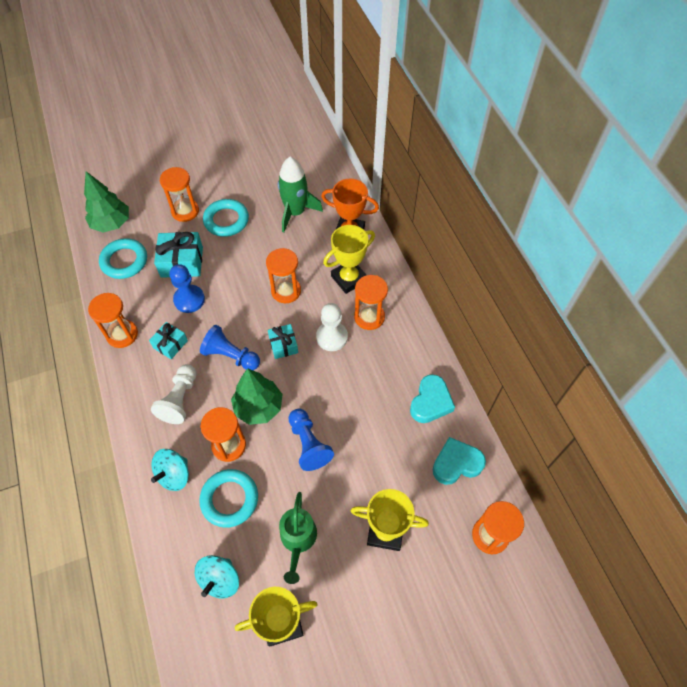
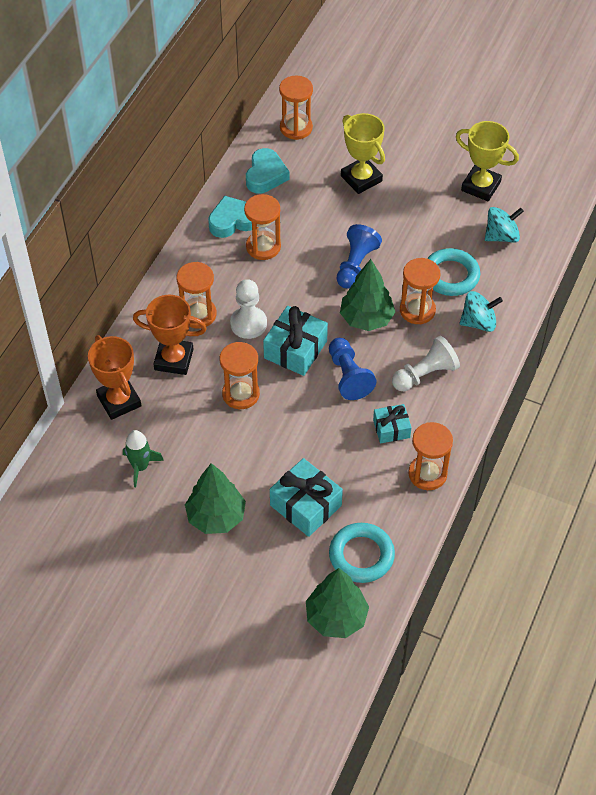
camera: 135 degrees left, 5 degrees down
(185, 211) = (246, 566): orange hourglass -> orange hourglass (263, 247)
(189, 300) = (335, 458): blue pawn -> none
(226, 220) = (216, 517): turquoise ring -> green tree
(283, 345) = (295, 349): turquoise gift -> turquoise gift, size x1.65
(295, 212) = (140, 467): green rocket -> green rocket, size x0.63
(298, 540) = (426, 217): green watering can -> none
(349, 279) = (174, 359): yellow trophy -> orange trophy
(456, 464) = (265, 175): turquoise heart -> turquoise heart turned 105 degrees counterclockwise

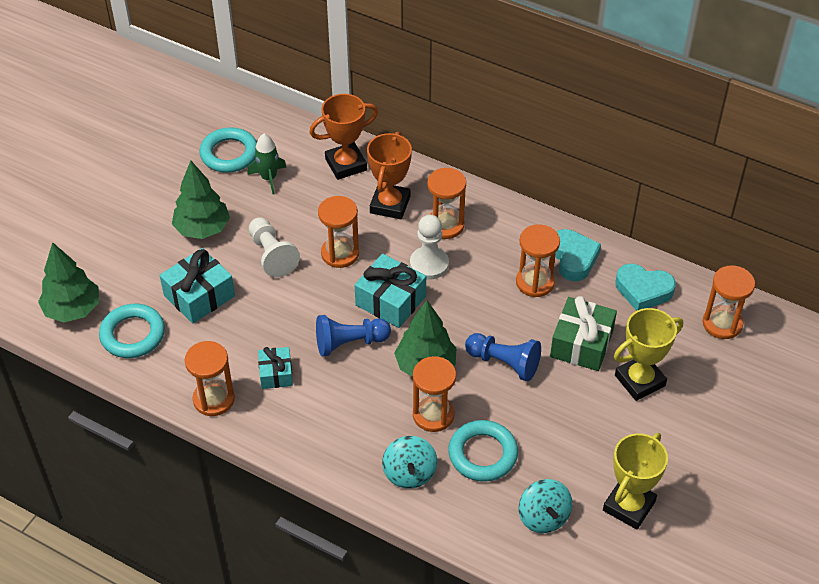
camera: 95 degrees right, 5 degrees down
(105, 508) = (229, 154): none -> turquoise ring
(328, 215) = (581, 344): none -> green gift
(425, 374) = (342, 412): white pawn -> white pawn (272, 255)

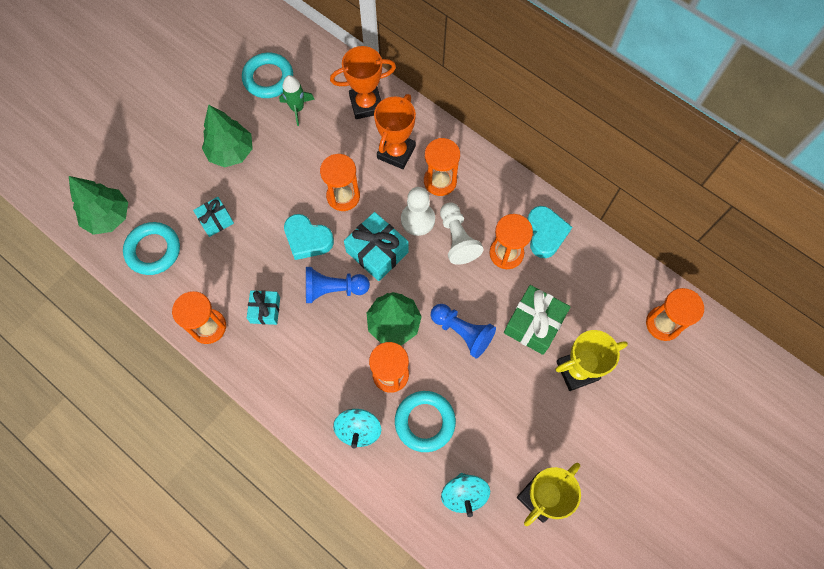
camera: 10 degrees right, 20 degrees up
(199, 296) = (216, 220): turquoise gift -> turquoise gift, size x0.61
(272, 255) = (285, 188): white pawn -> white pawn (457, 239)
(643, 290) = (600, 277): turquoise heart -> turquoise heart (307, 239)

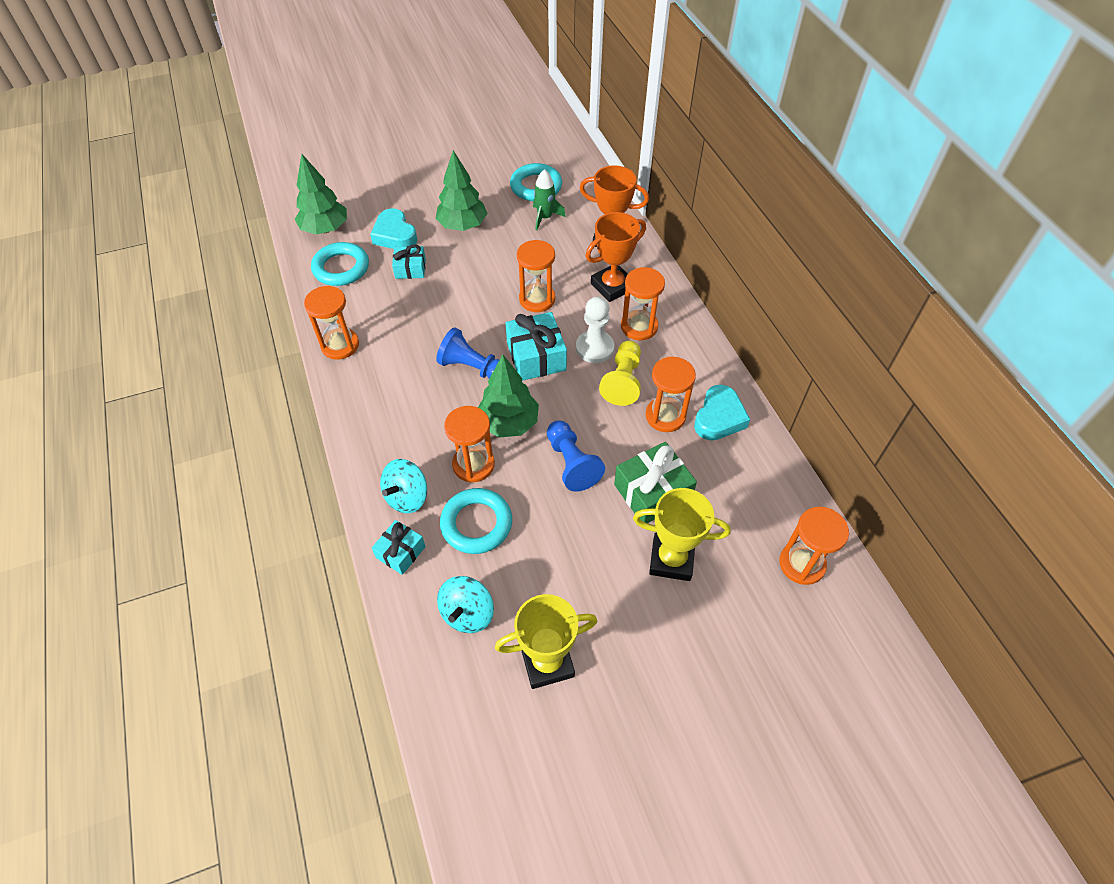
camera: 30 degrees right, 15 degrees down
(265, 310) = (399, 355): turquoise gift -> turquoise gift (400, 552)
(307, 239) = (479, 318): turquoise heart -> turquoise heart (395, 235)
(457, 239) = (623, 381): white pawn -> yellow pawn

